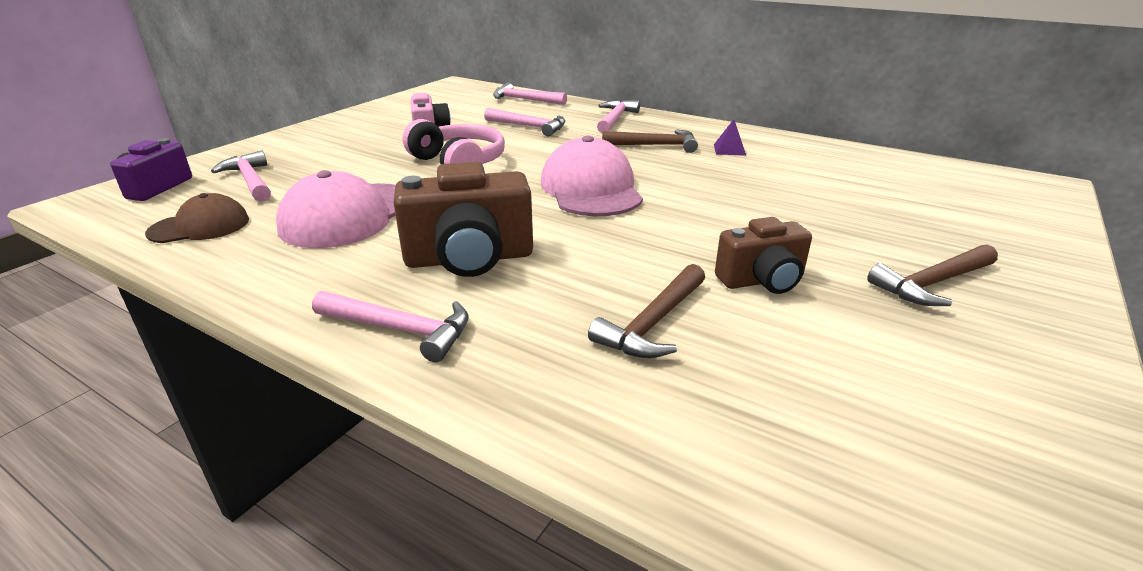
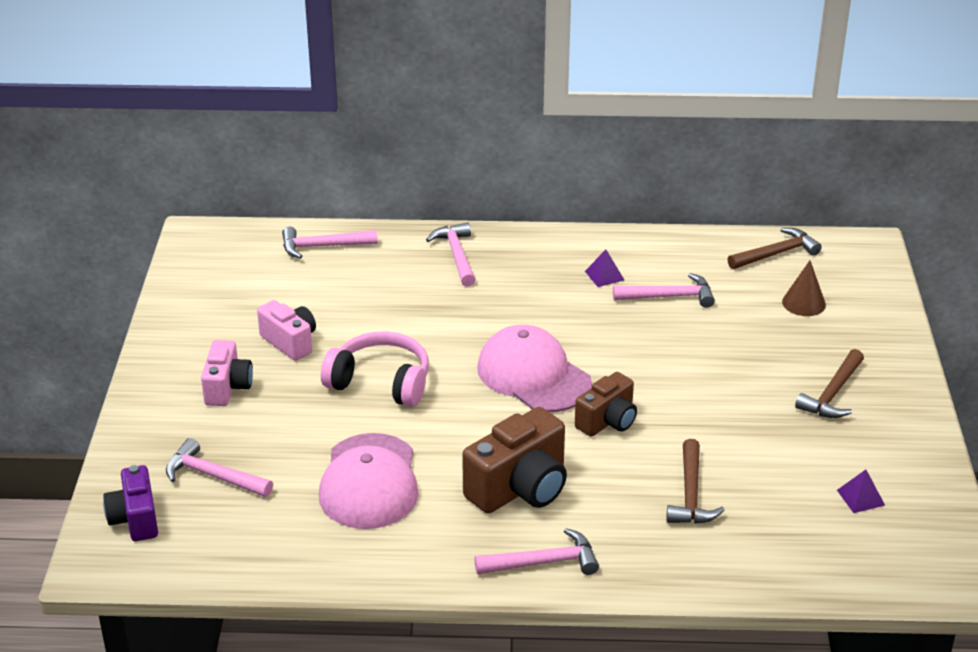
camera: 30 degrees left, 5 degrees up
(200, 226) = (260, 542): brown cap -> none
(349, 142) = (227, 387): none -> pink camera
(529, 127) = (383, 298): pink hammer -> pink hammer (669, 297)
(655, 145) = (534, 291): brown hammer -> brown hammer (776, 254)
(762, 281) = (731, 432): brown camera -> brown camera (607, 421)
(916, 411) = (860, 497): none -> purple pyramid
(936, 205) = (803, 303): none -> brown cone

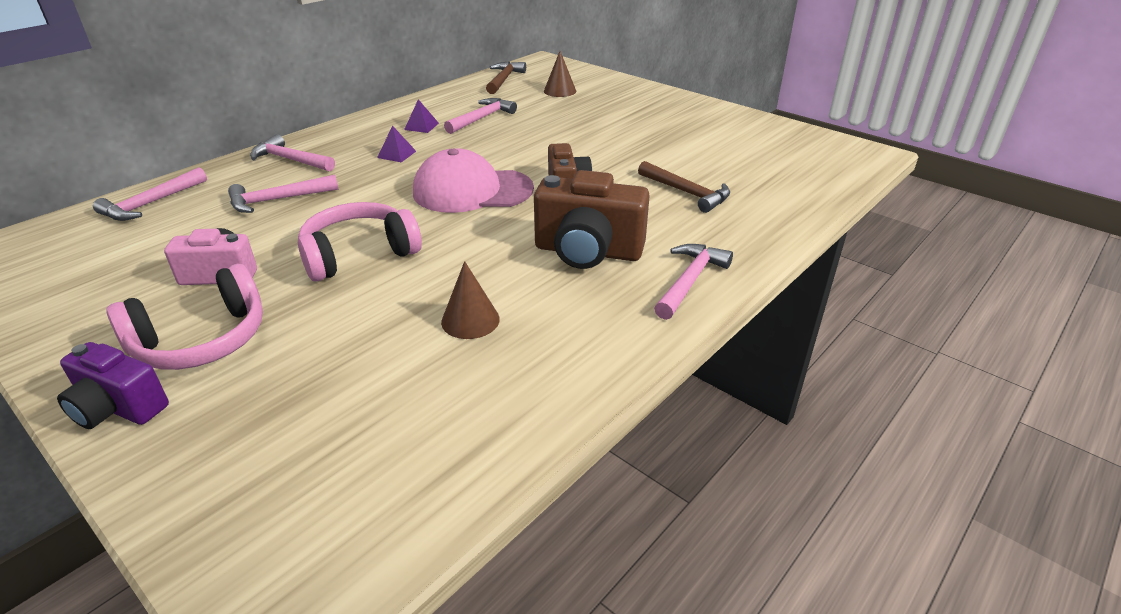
camera: 50 degrees left, 0 degrees up
(135, 519) = (266, 528): purple camera -> purple camera (118, 408)
(213, 476) = (304, 418): pink hammer -> pink hammer (278, 200)
(227, 387) = (202, 340): pink camera -> pink headphones
(369, 482) = (470, 320): pink cap -> brown cone
(520, 488) = (588, 252): brown camera -> brown camera turned 105 degrees clockwise
(832, 394) = (652, 116): brown hammer -> none
(860, 497) = (759, 147): purple pyramid -> purple pyramid (397, 154)

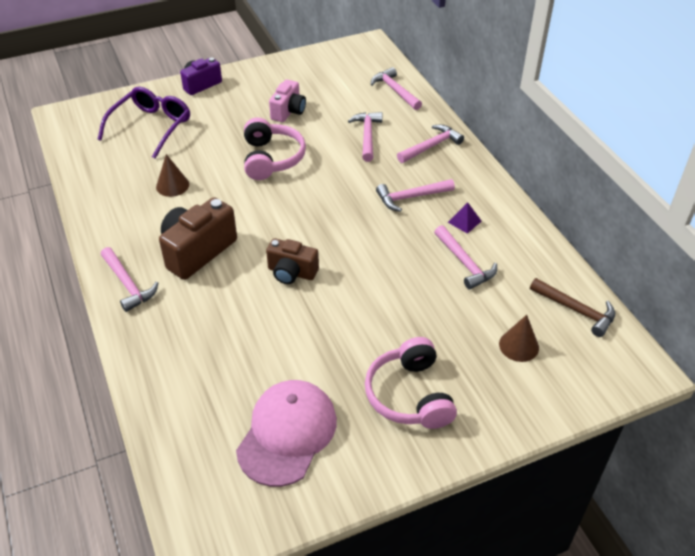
camera: 115 degrees right, 10 degrees up
(202, 340) = (231, 104): pink headphones -> pink headphones (409, 395)
(302, 416) = (151, 126): none -> purple glasses
(397, 154) = (411, 197): purple pyramid -> pink hammer
(472, 191) = (321, 221): pink cap -> pink cap (287, 434)
(686, 193) = (232, 339): brown hammer -> none

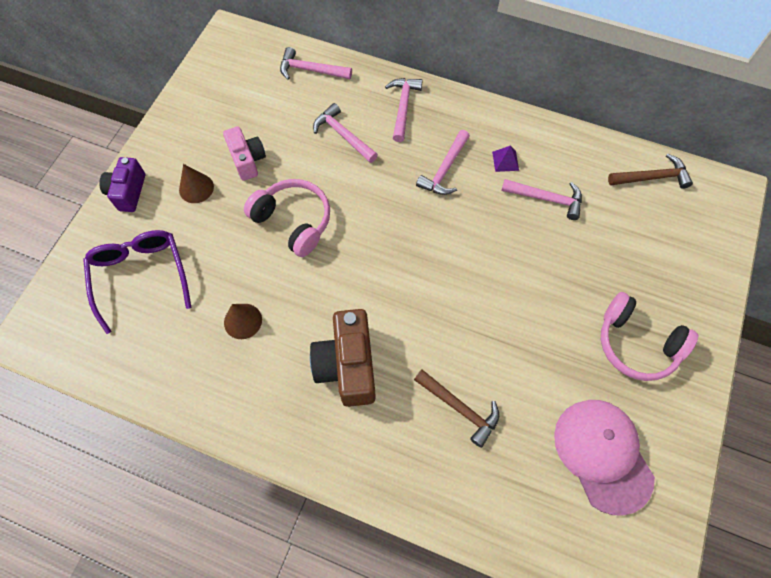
camera: 45 degrees left, 20 degrees up
(128, 284) = (332, 450): pink hammer -> none
(231, 327) = (459, 408): none -> brown hammer
(291, 272) = (443, 317): brown camera -> none
(519, 346) = (652, 239): brown cone -> brown cone (196, 188)

